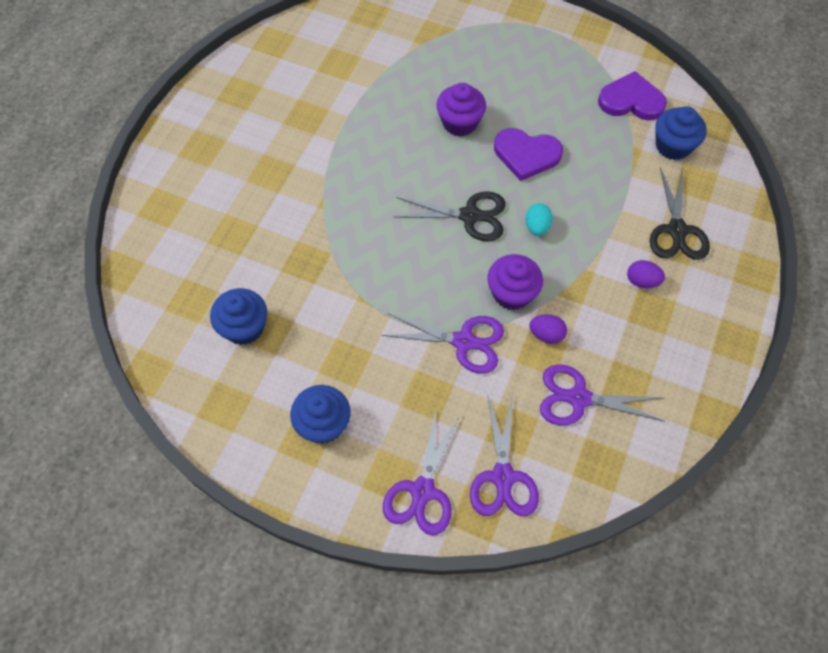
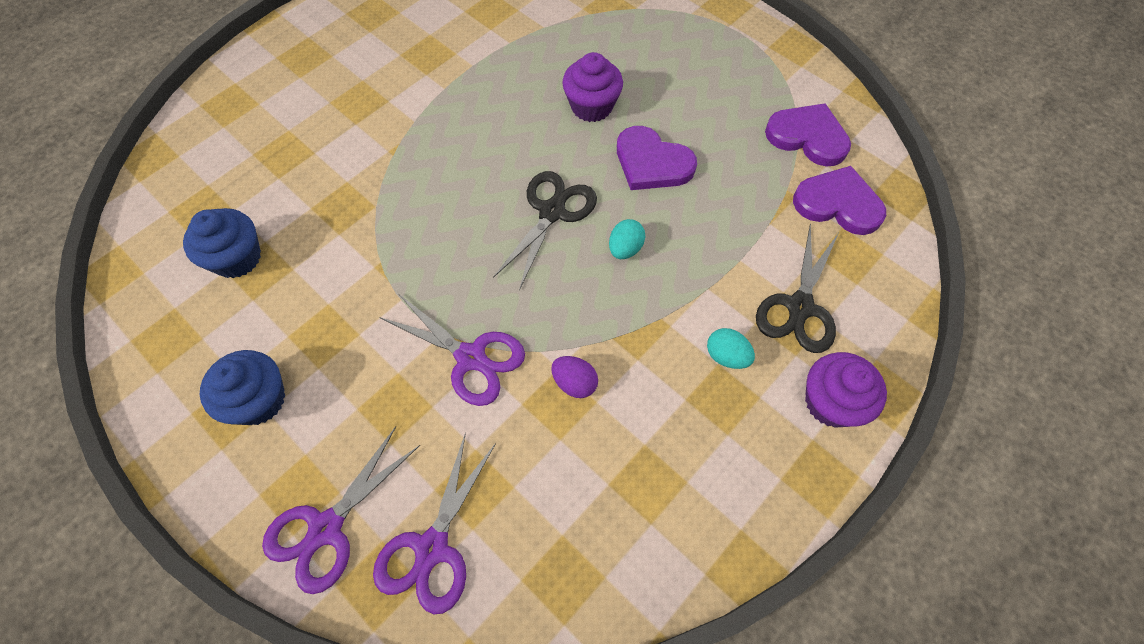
camera: 20 degrees right, 0 degrees up
(470, 216) = (552, 212): black scissors -> black scissors turned 90 degrees counterclockwise
(512, 293) = (557, 318): purple cupcake -> purple cupcake (831, 402)
(579, 398) = (577, 479): purple scissors -> none
(642, 281) = (726, 356): purple egg -> turquoise egg
(673, 146) = (838, 204): blue cupcake -> purple heart

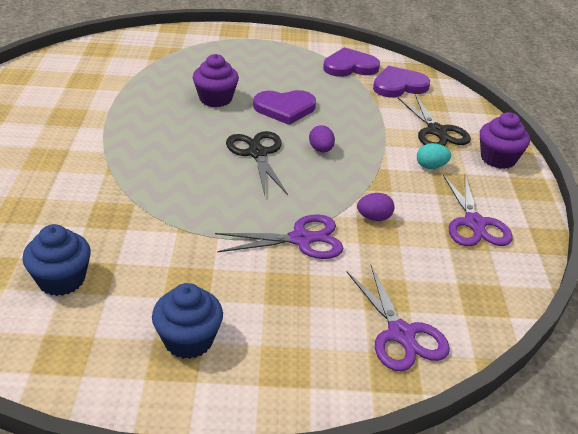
camera: 45 degrees left, 25 degrees down
(326, 528) = (327, 369): purple scissors -> purple scissors (474, 223)
(625, 249) = (321, 150): turquoise egg -> purple egg

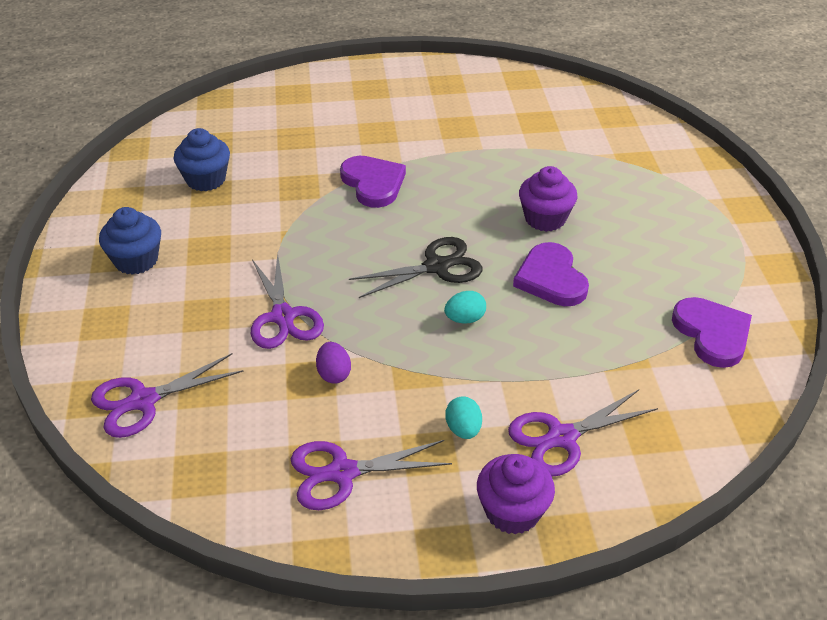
camera: 85 degrees right, 5 degrees up
(321, 150) = (465, 319): purple egg -> turquoise egg
(399, 85) = (683, 393): purple heart -> purple heart (373, 183)
(436, 131) = (562, 437): black scissors -> purple scissors

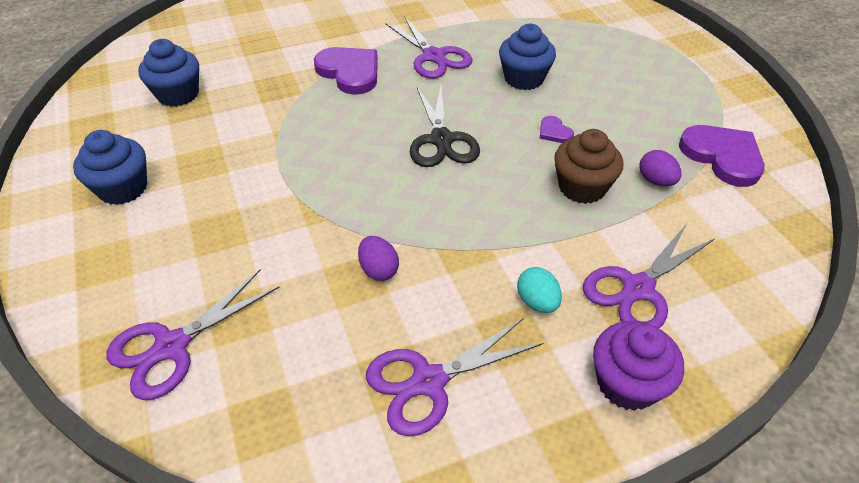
camera: 15 degrees left, 5 degrees up
(283, 316) = (303, 218): purple scissors -> purple scissors (433, 56)
(436, 267) = (441, 140): black scissors -> black scissors turned 120 degrees clockwise
(465, 319) = (490, 186): turquoise egg -> none
(545, 218) = (524, 78): purple cupcake -> blue cupcake
(551, 278) = (554, 132): purple heart -> purple heart, size x0.47
(553, 337) = (582, 187): none -> brown cupcake
(630, 344) = (655, 181): none -> purple egg

